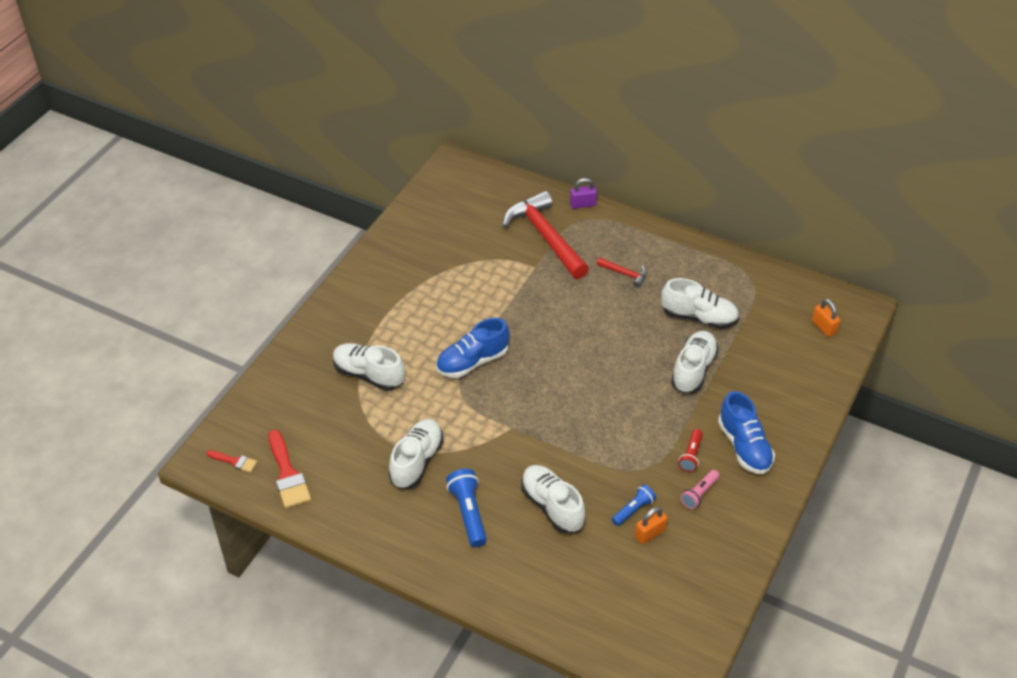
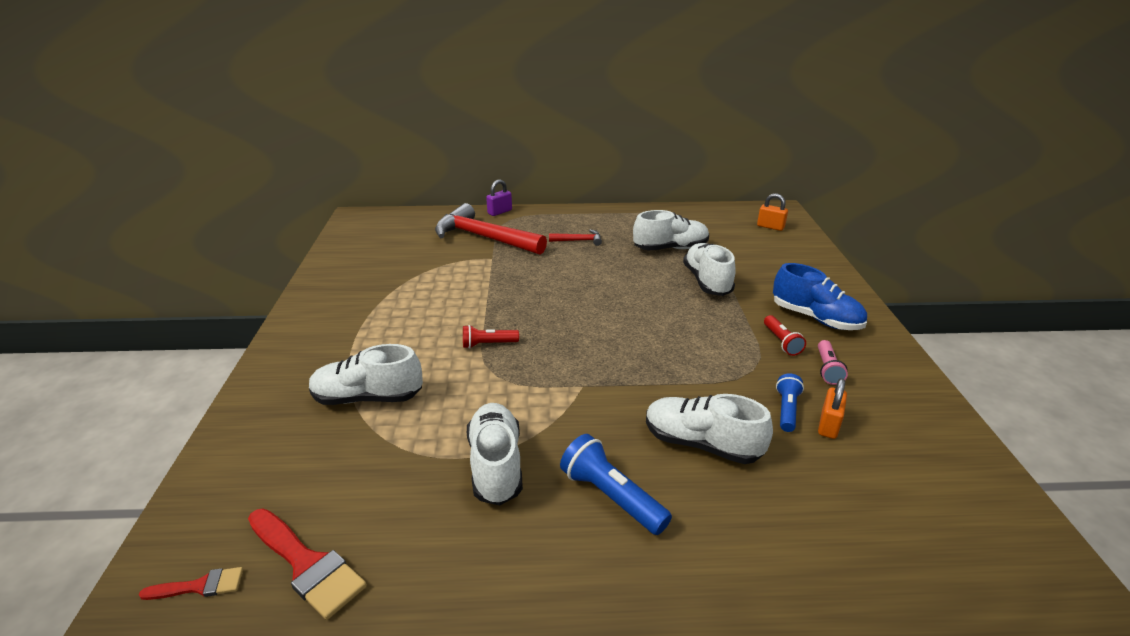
camera: 30 degrees left, 15 degrees down
(472, 362) = (488, 344): blue shoe -> red flashlight

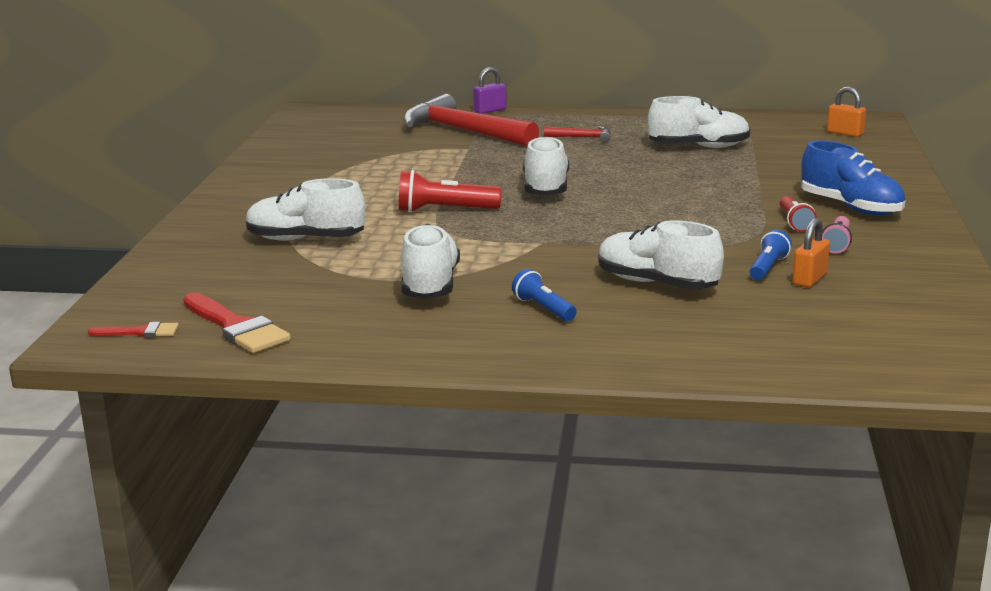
camera: 10 degrees right, 10 degrees down
(488, 344) = (444, 210): red flashlight -> red flashlight, size x1.57
(611, 496) = (544, 308): blue flashlight -> blue flashlight, size x0.64
(707, 281) = (730, 175): white shoe -> white shoe (546, 188)

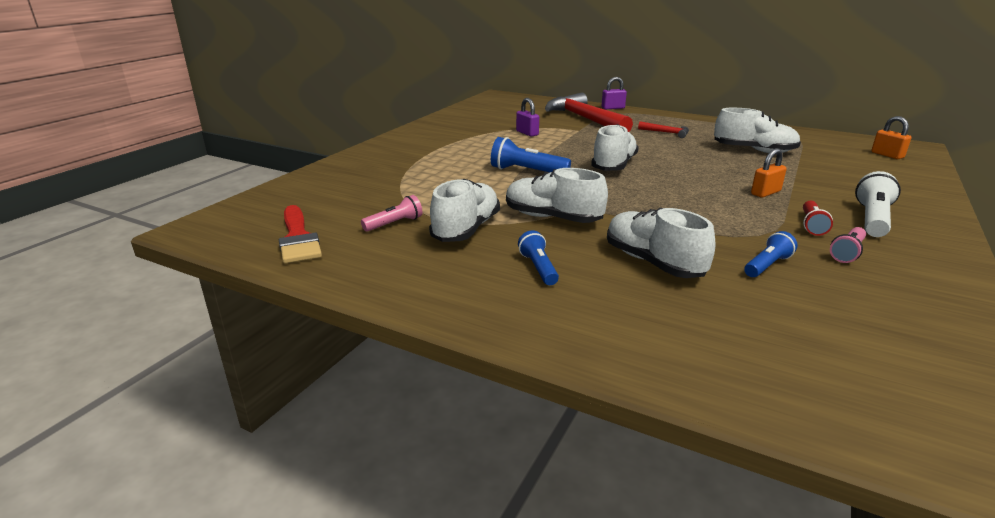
camera: 20 degrees right, 5 degrees up
(140, 332) = (234, 229): red brush -> none
(305, 239) = (413, 178): white shoe -> white shoe (552, 218)
(338, 293) = (394, 224): none -> pink flashlight
(402, 161) = (527, 133): none -> purple padlock
(444, 210) = (527, 171): red flashlight -> blue flashlight
(809, 279) = (805, 285): orange padlock -> orange padlock (765, 193)
(850, 207) = (872, 219): blue shoe -> white flashlight

